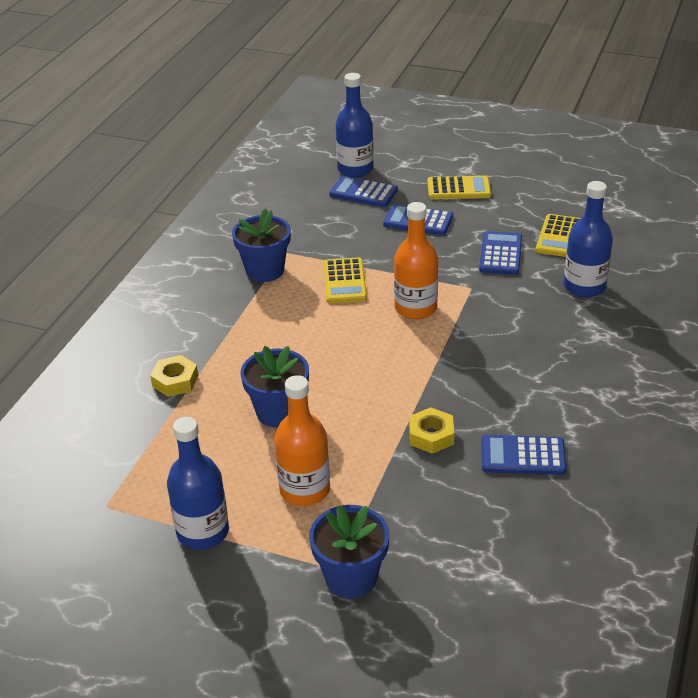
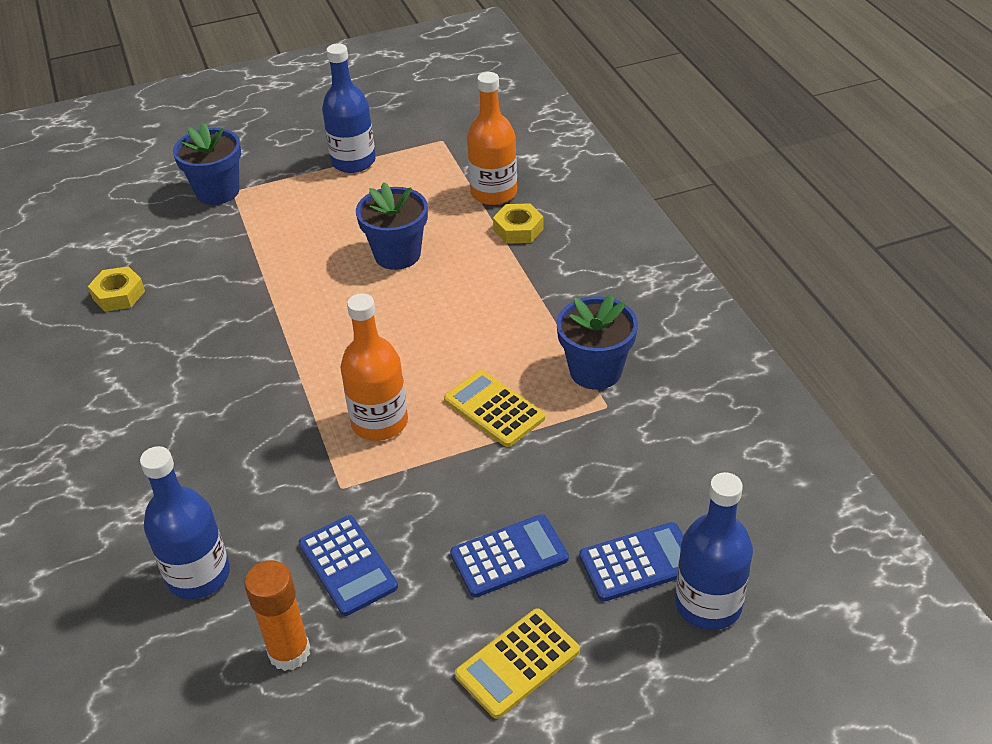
camera: 140 degrees right, 5 degrees up
(305, 490) = (309, 218): orange bottle -> orange bottle (493, 193)
(431, 436) = (242, 307): yellow nut -> yellow nut (118, 294)
(523, 456) = (143, 334): blue calculator -> none
(559, 237) = (289, 652): yellow calculator -> orange glue stick

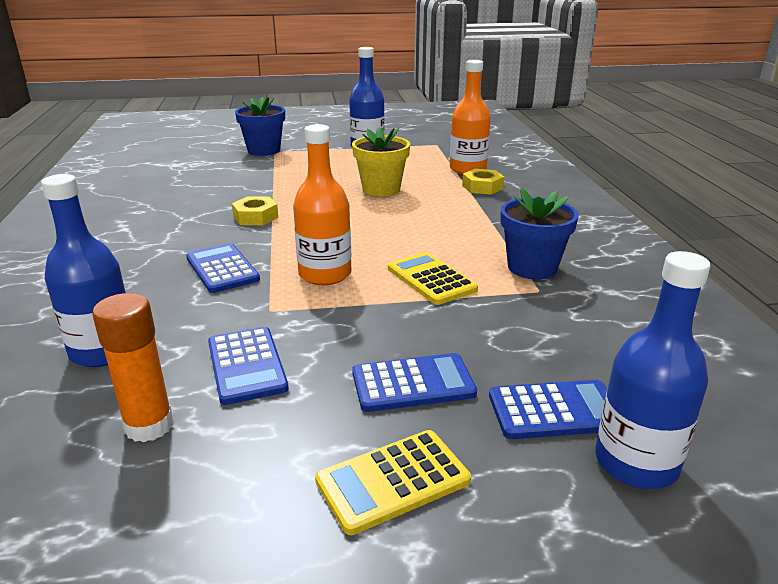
camera: 10 degrees right, 15 degrees down
(118, 294) = (161, 186): yellow nut -> yellow nut (255, 217)
(264, 434) = (222, 269): none -> blue calculator
(397, 254) = (381, 189): blue flower pot -> yellow flower pot

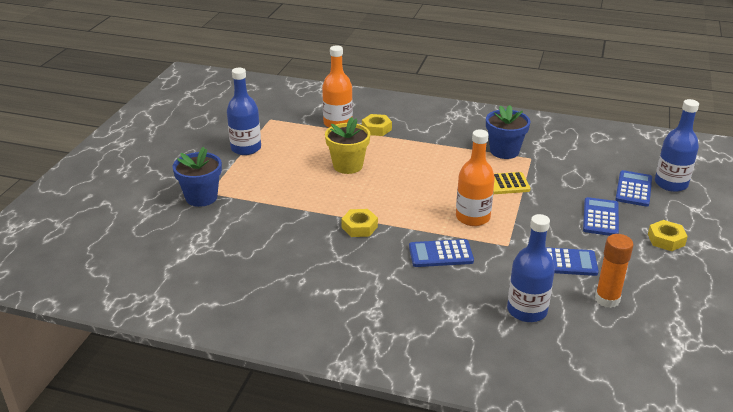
camera: 65 degrees left, 5 degrees up
(393, 481) = (666, 240): yellow calculator -> yellow nut

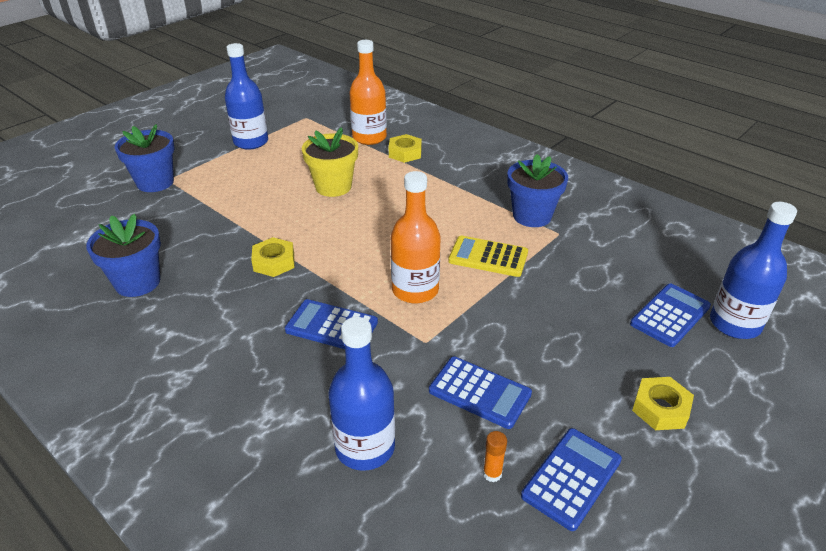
camera: 25 degrees right, 5 degrees up
(273, 268) = (137, 282): none -> blue flower pot
(600, 217) = (587, 342): blue calculator -> blue calculator (572, 478)
(607, 299) = (492, 474): orange glue stick -> orange glue stick, size x0.50

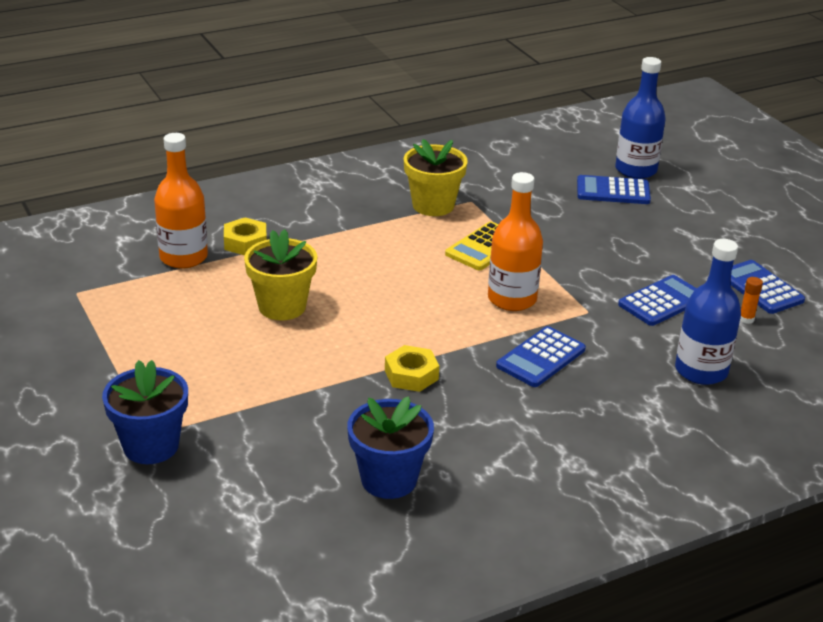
camera: 70 degrees left, 5 degrees down
(251, 142) = (106, 349): blue bottle -> none
(532, 216) = (433, 205): blue flower pot -> yellow flower pot
(660, 409) = (709, 231): yellow nut -> none
(670, 315) = (613, 191): blue calculator -> blue calculator turned 60 degrees counterclockwise

